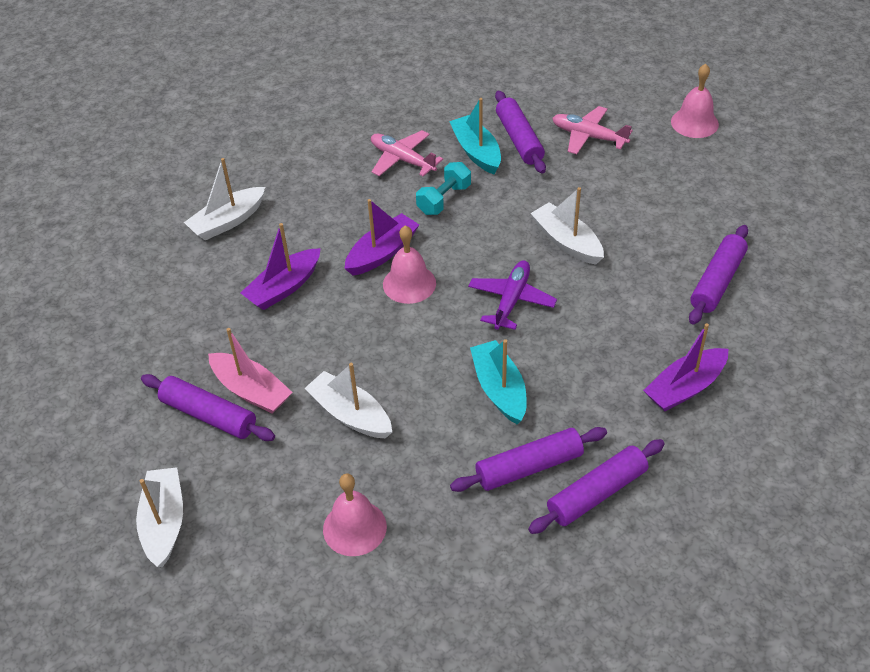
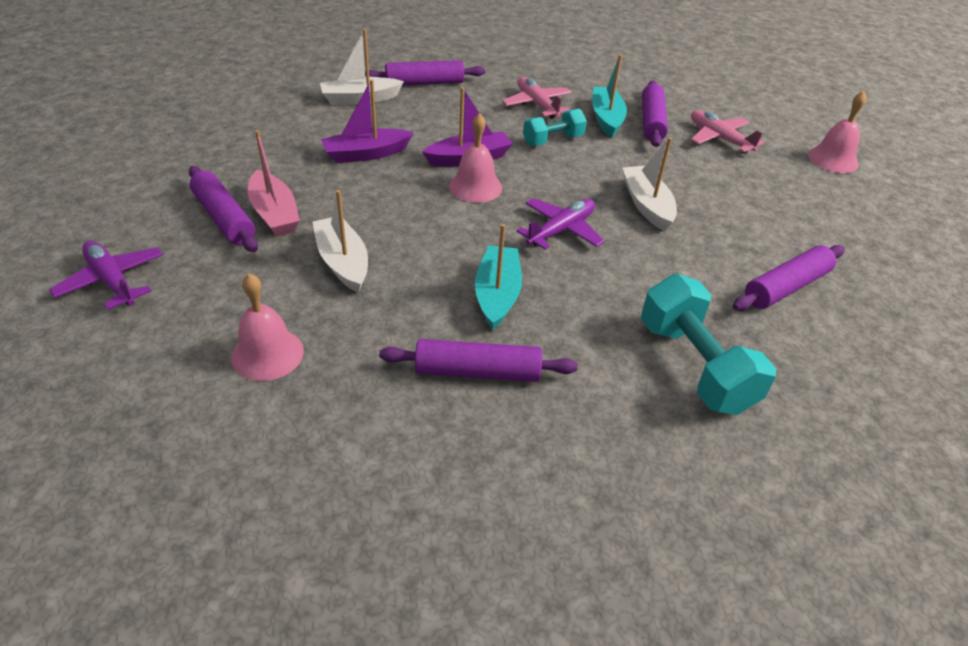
camera: 20 degrees right, 5 degrees down
(164, 522) = (112, 281): white boat -> purple plane
(597, 493) = (532, 425): purple rolling pin -> purple rolling pin (424, 83)
(685, 388) = (694, 366): purple boat -> turquoise dumbbell

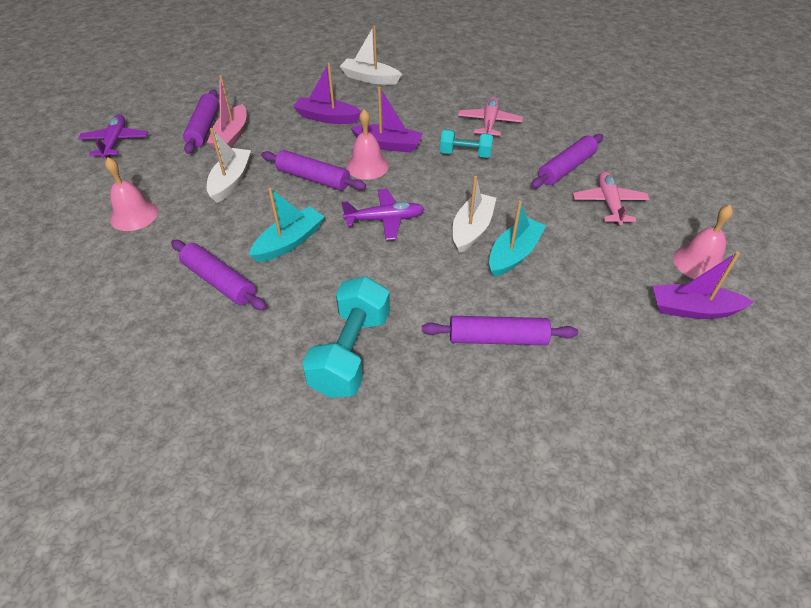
camera: 40 degrees right, 5 degrees up
(424, 83) = (427, 80): purple rolling pin -> purple rolling pin (313, 178)
(606, 118) = (530, 152): turquoise boat -> turquoise boat (514, 254)
(873, 196) = (693, 309): none -> purple boat

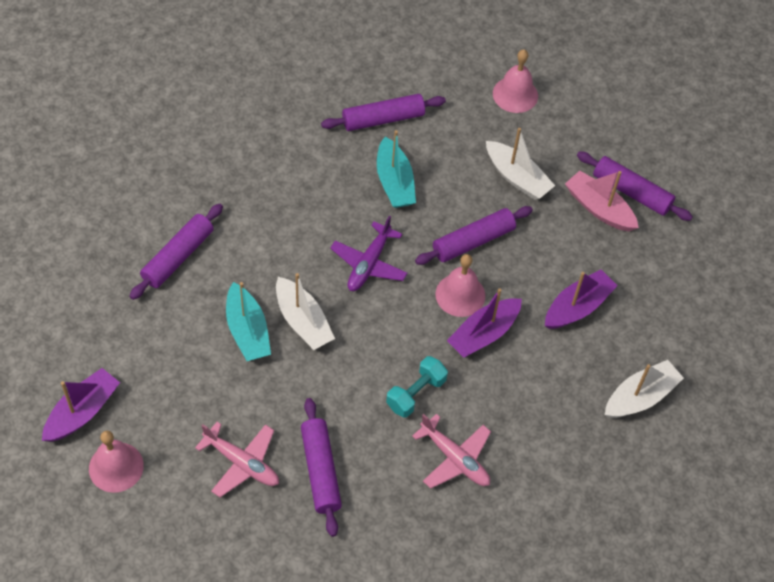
camera: 120 degrees right, 10 degrees up
(115, 142) = (653, 115): purple plane -> none
(350, 352) = (245, 163): turquoise dumbbell -> none

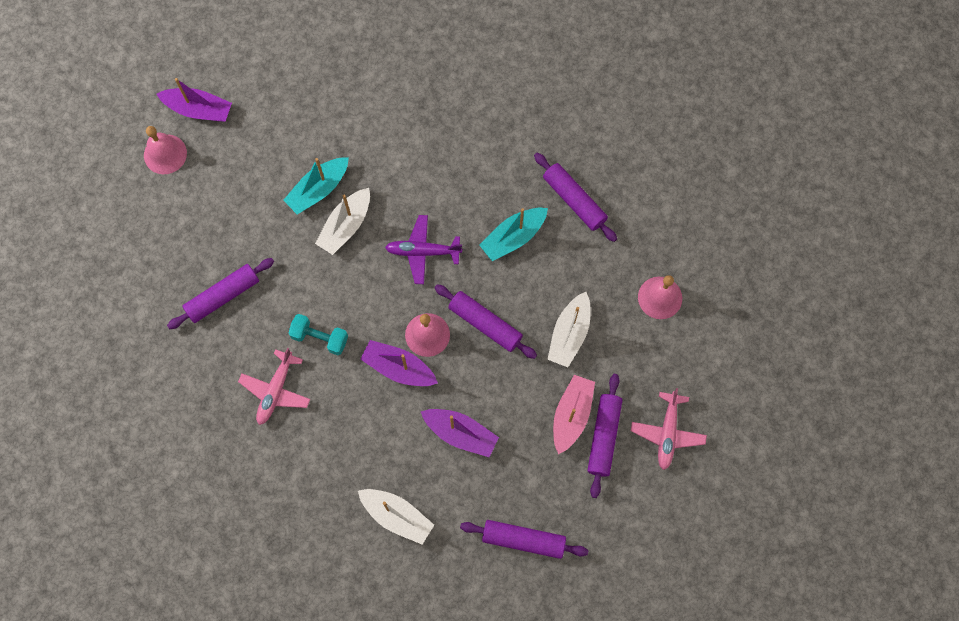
camera: 70 degrees right, 15 degrees up
(178, 257) = (360, 108): purple rolling pin -> purple rolling pin (523, 540)
(242, 463) = (205, 238): pink plane -> pink plane (667, 433)

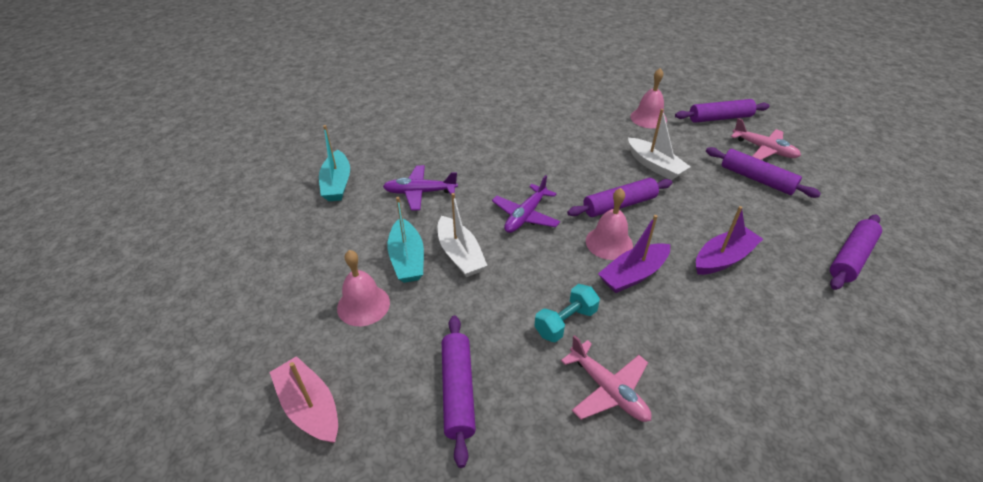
camera: 60 degrees left, 30 degrees down
(165, 154) = (242, 371): pink bell -> pink bell (363, 305)
(198, 109) = (229, 316): purple boat -> none
(397, 516) = (806, 341): white boat -> none
(402, 148) = (419, 192): none -> purple plane
(513, 237) = (551, 164): turquoise boat -> turquoise boat (337, 184)
(571, 415) = (730, 188): pink boat -> pink boat (309, 407)
(574, 200) = (543, 127): purple rolling pin -> purple rolling pin (720, 118)

